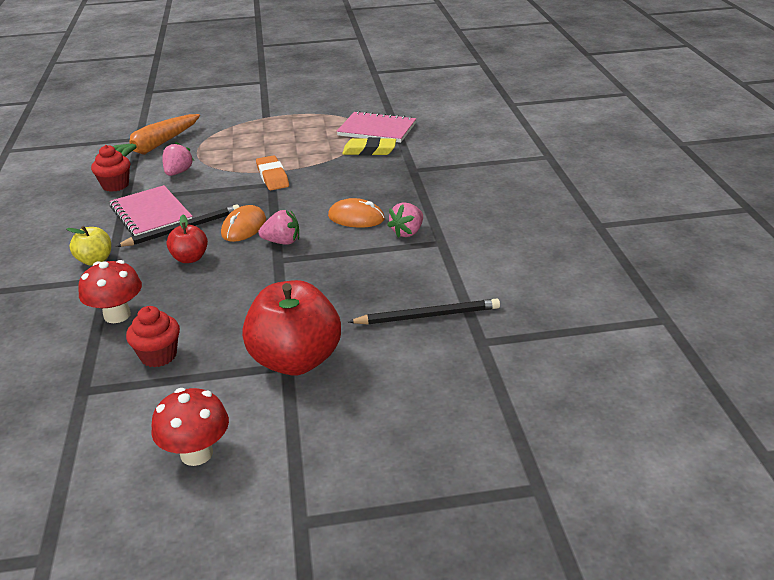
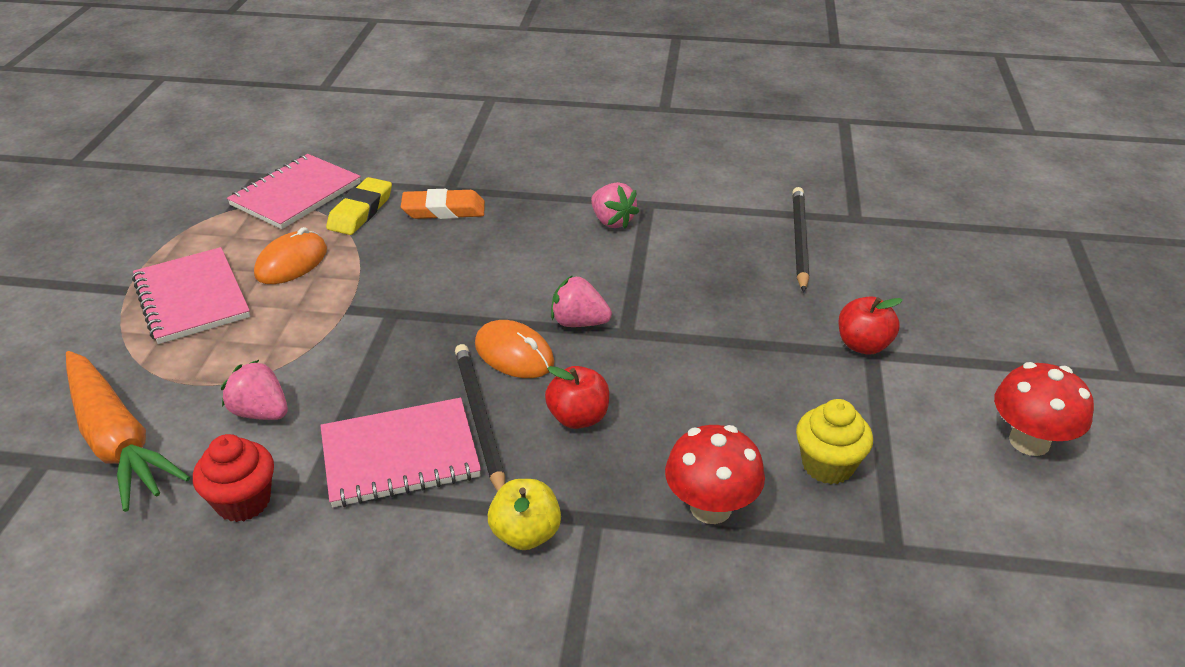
camera: 75 degrees left, 5 degrees up
(158, 356) = (827, 465): red cupcake -> yellow cupcake
(264, 132) = (191, 298): none -> pink notebook
(272, 177) = (369, 308): orange eraser -> orange eraser (443, 210)
(282, 242) = (579, 322): pink strawberry -> pink strawberry turned 90 degrees counterclockwise
(295, 360) = (863, 345): red apple -> red apple, size x0.50
(356, 218) = (550, 252): orange mouse -> orange mouse (291, 262)

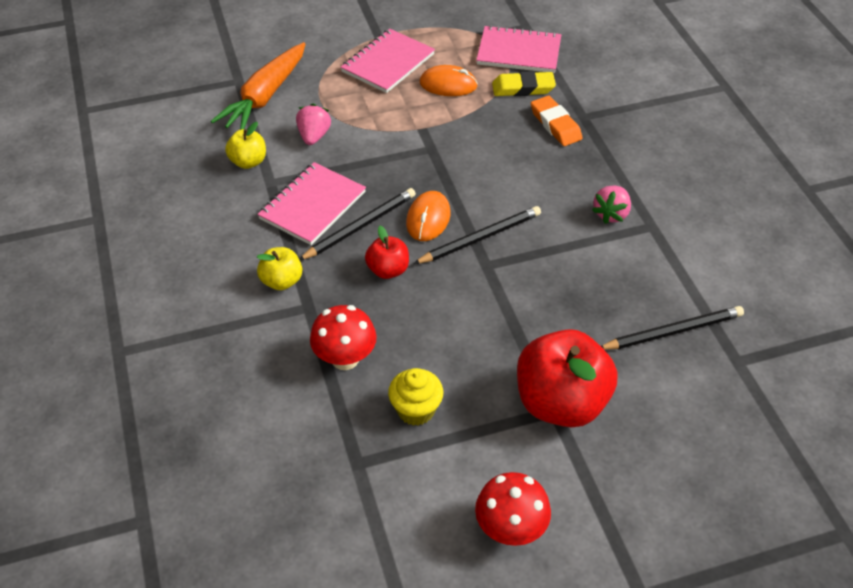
camera: 65 degrees right, 10 degrees up
(243, 501) = (248, 162): red cupcake -> yellow apple
(400, 455) = (312, 205): pink notebook -> pink notebook turned 75 degrees clockwise
(579, 322) = (480, 238): pink strawberry -> black pencil
(863, 345) = (561, 403): red apple -> red apple, size x2.00

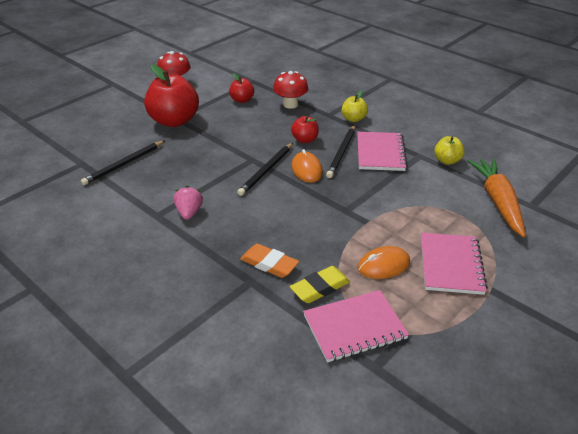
camera: 150 degrees right, 10 degrees down
(314, 136) = (430, 189): pink strawberry -> none
(416, 410) = (242, 100): yellow cupcake -> red apple

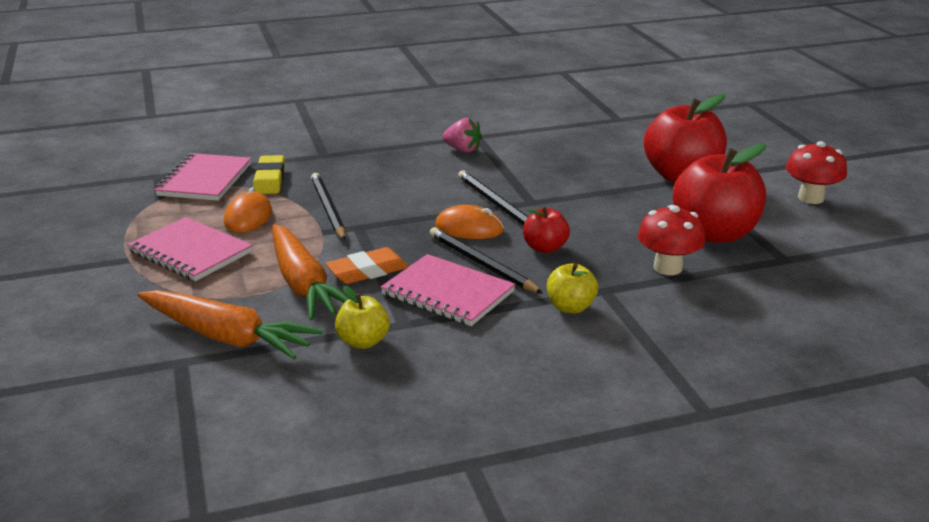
camera: 120 degrees right, 10 degrees down
(124, 164) = (594, 136): black pencil -> black pencil (328, 209)
(242, 100) = (714, 233): red apple -> red apple, size x2.00
(269, 264) = (334, 167): orange eraser -> orange eraser (367, 271)
(427, 200) = (303, 284): none -> orange carrot

